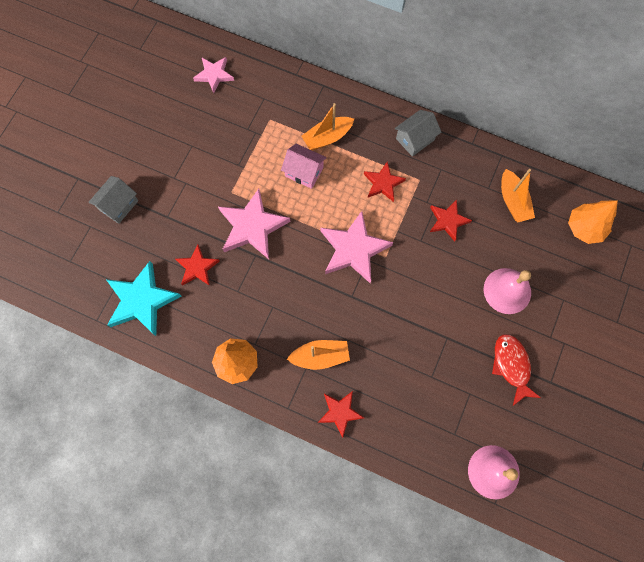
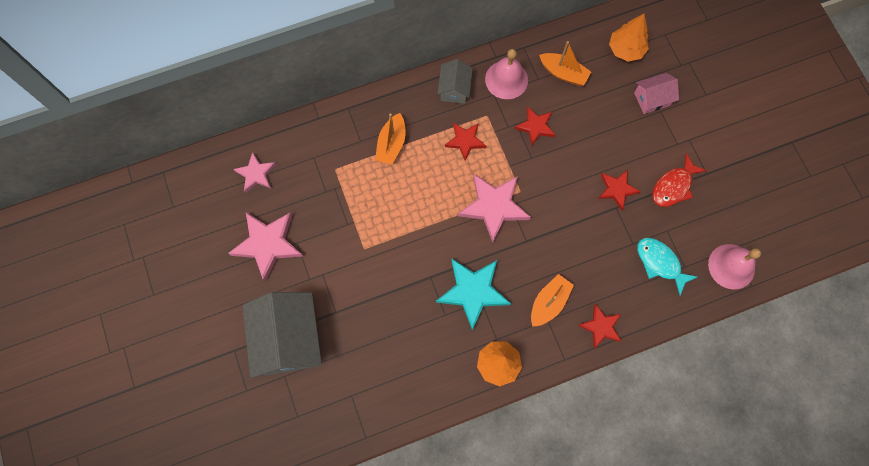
camera: 45 degrees left, 0 degrees up
(118, 205) = (289, 339): grey house -> grey house, size x1.96
(142, 300) = (384, 389): turquoise star -> turquoise star (473, 291)
(197, 267) = (398, 326): red star -> red star (617, 189)
(252, 226) = (406, 259): pink star -> pink star (268, 244)
(304, 172) = (401, 184): pink house -> pink house (652, 99)
(437, 412) = (660, 263): none -> turquoise fish
(507, 290) = (621, 138): pink bell -> pink bell (506, 79)
(511, 366) = (673, 186): red fish -> red fish turned 75 degrees counterclockwise

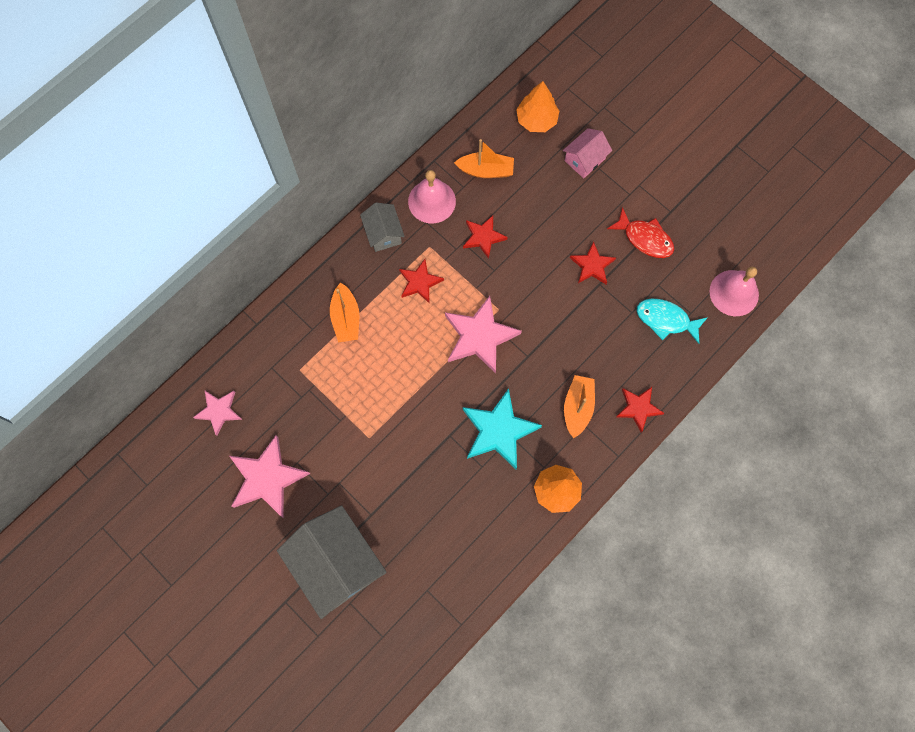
camera: 25 degrees left, 0 degrees up
(673, 186) = (644, 238): red fish -> red fish turned 75 degrees counterclockwise

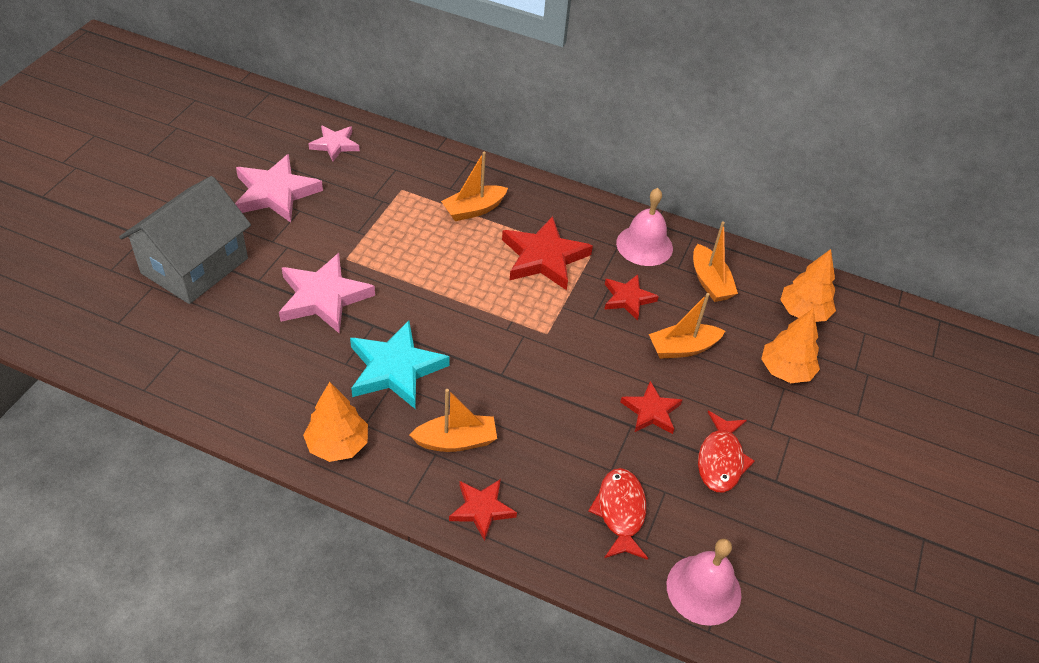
camera: 65 degrees right, 25 degrees down
(383, 233) = (584, 216): grey house -> none
(420, 282) = (544, 257): red star -> red star, size x1.69
(479, 336) = (505, 324): pink star -> pink star (323, 297)
(543, 219) = (682, 348): none -> orange boat
(585, 160) = (785, 371): pink house -> orange tree
(666, 320) = (620, 512): turquoise fish -> red fish

